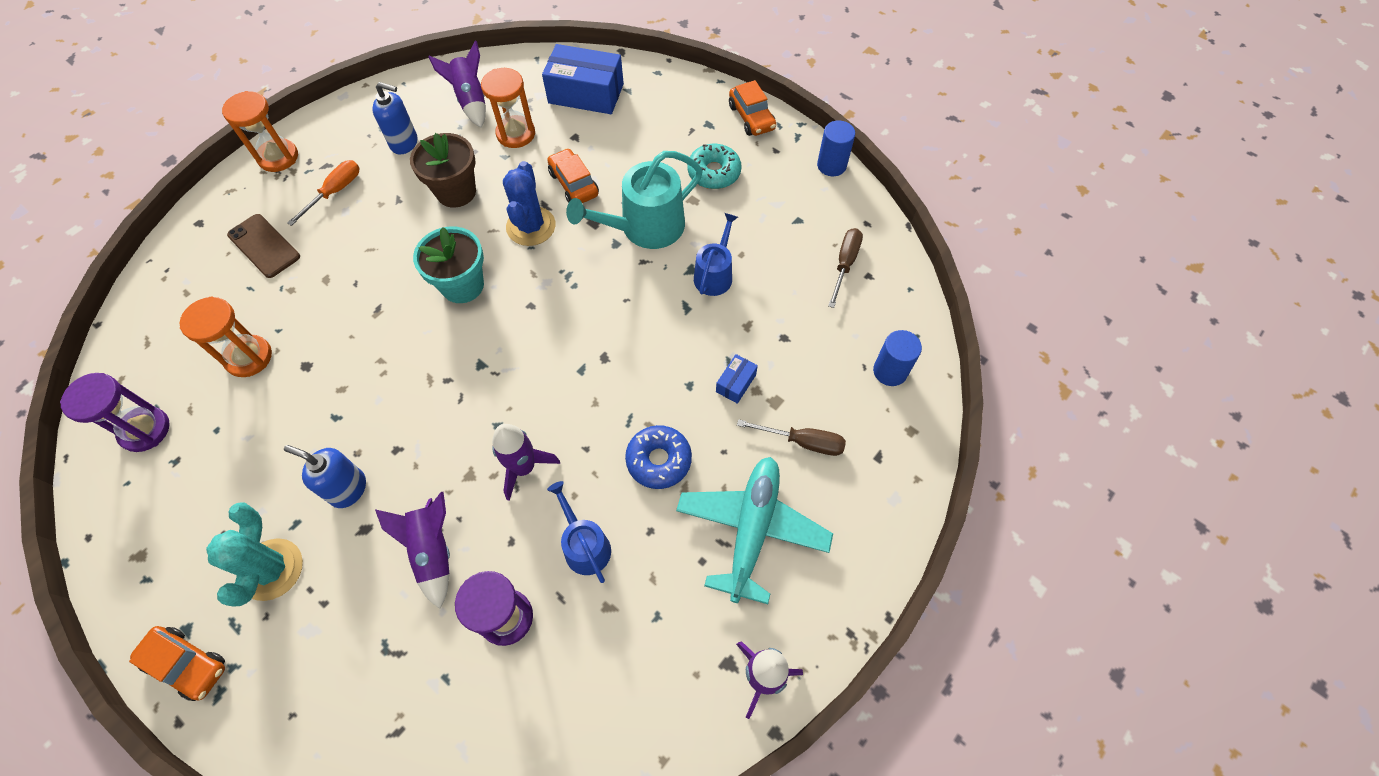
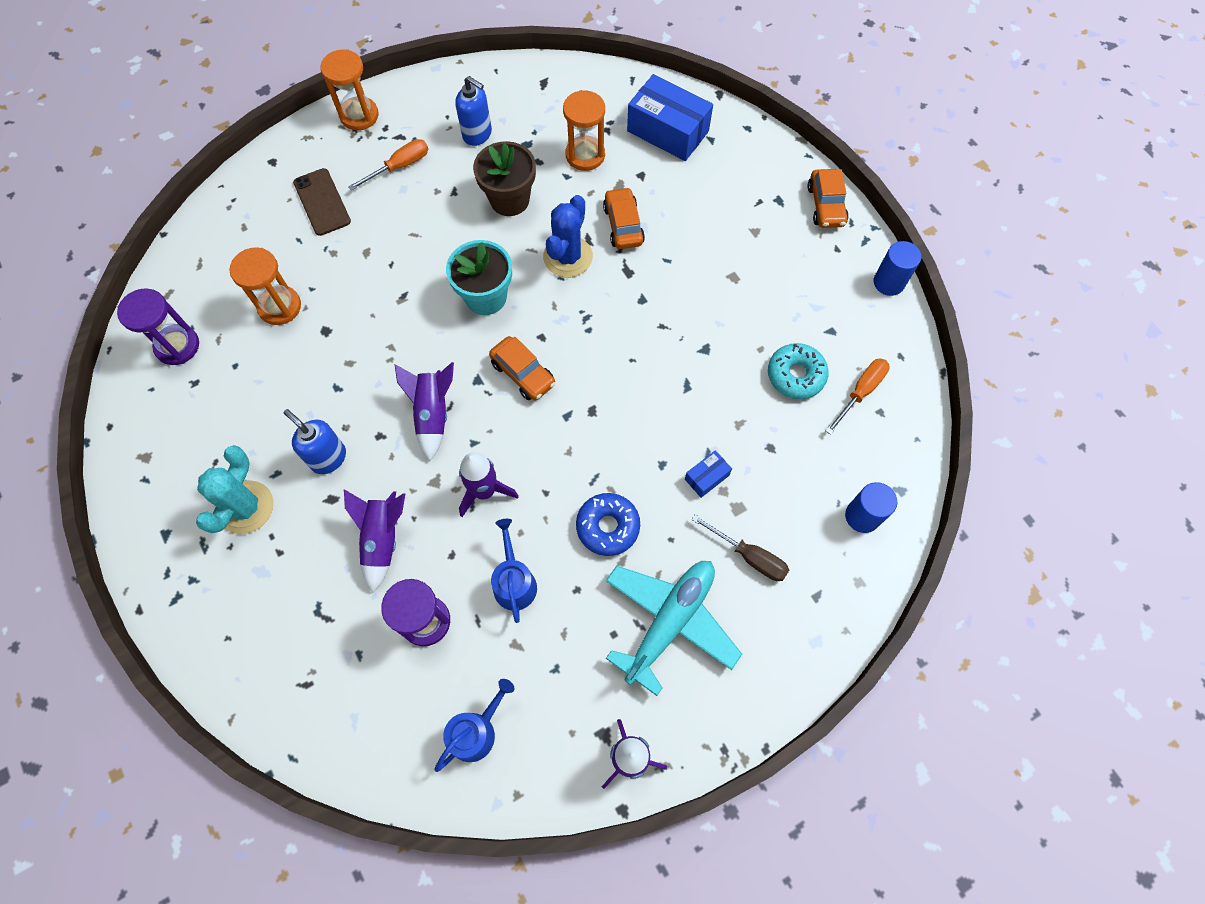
camera: 20 degrees right, 5 degrees up
(187, 664) = (158, 564): orange car -> orange car (523, 374)
(471, 100) = (554, 107): purple rocket -> purple rocket (433, 414)
(645, 227) = (676, 292): turquoise watering can -> none
(714, 172) = (765, 254): turquoise donut -> turquoise donut (795, 375)
(714, 274) = (726, 362): blue watering can -> blue watering can (476, 731)
(844, 264) = (860, 392): brown screwdriver -> orange screwdriver

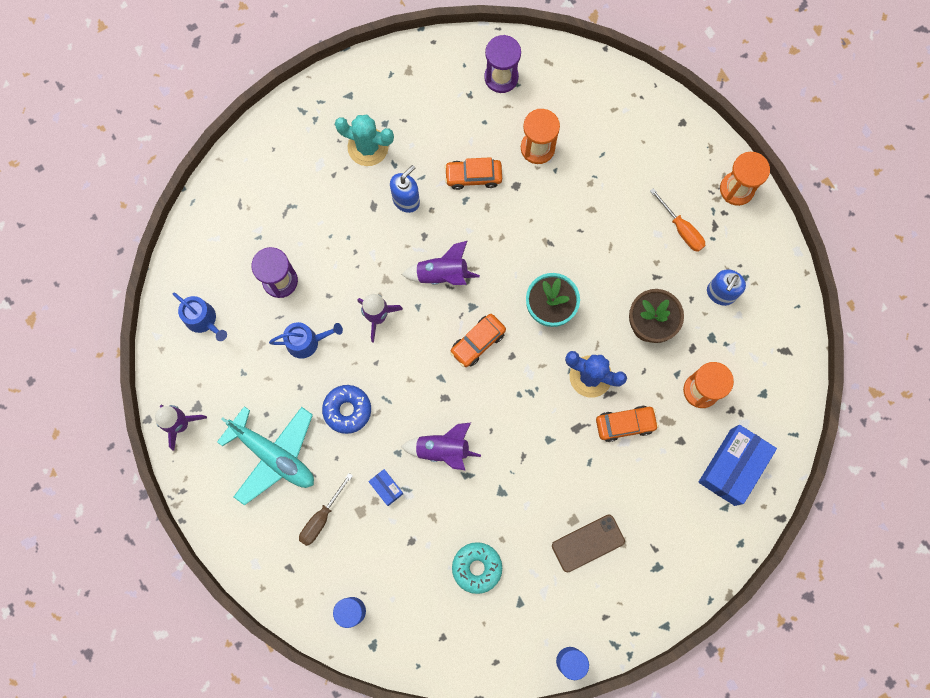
camera: 90 degrees right, 10 degrees up
(322, 202) = (641, 168): brown phone -> brown phone (588, 543)
(383, 539) = (341, 246): purple rocket -> purple rocket (443, 449)
(825, 205) = (652, 611): orange car -> orange car (473, 176)
(860, 392) = (461, 622): orange screwdriver -> none

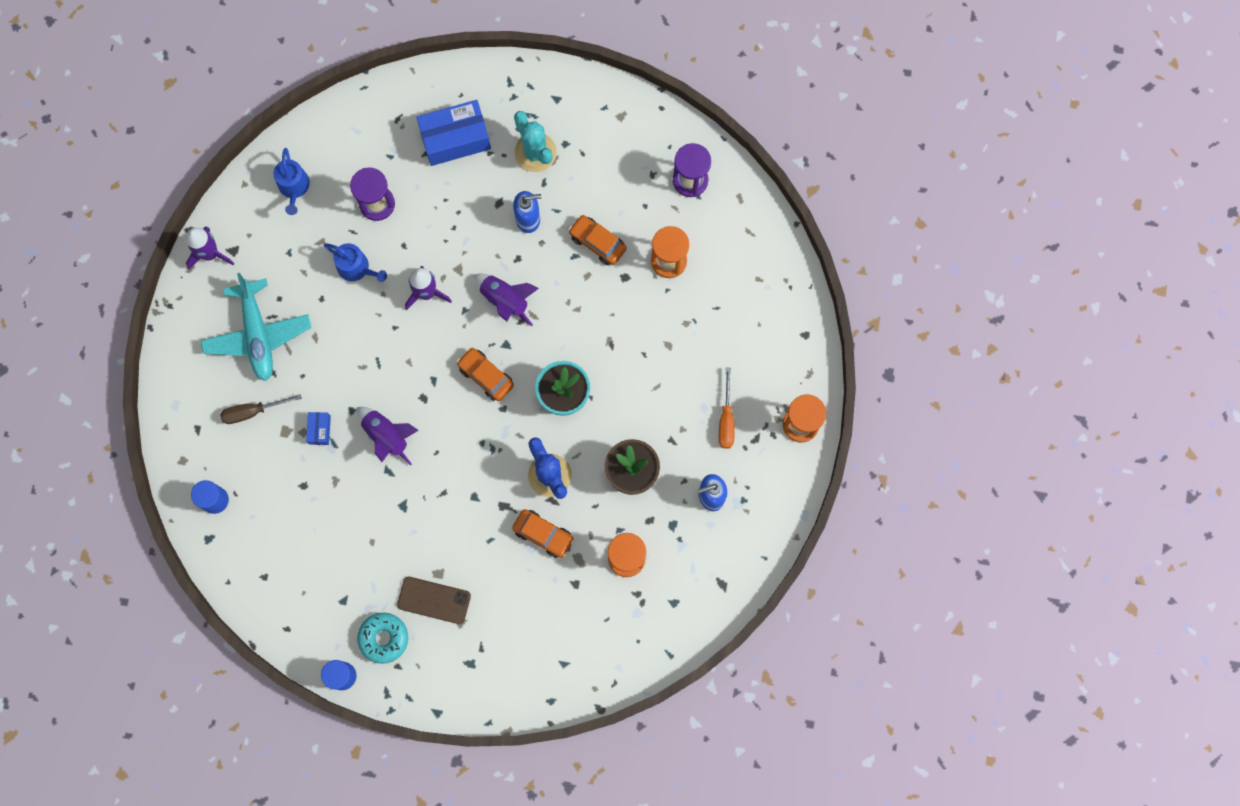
camera: 40 degrees right, 0 degrees up
(347, 410) = (342, 346): blue donut -> none
(477, 568) = (334, 547): turquoise donut -> turquoise donut (383, 638)
(478, 342) = (486, 376): orange car -> orange car turned 45 degrees clockwise
(732, 467) = (597, 638): blue box -> blue box (455, 138)

